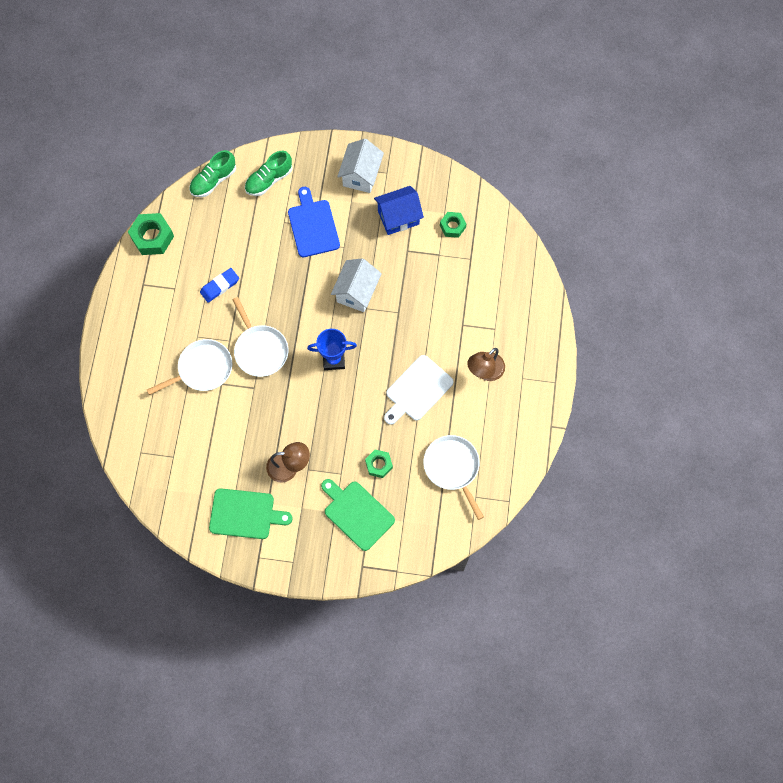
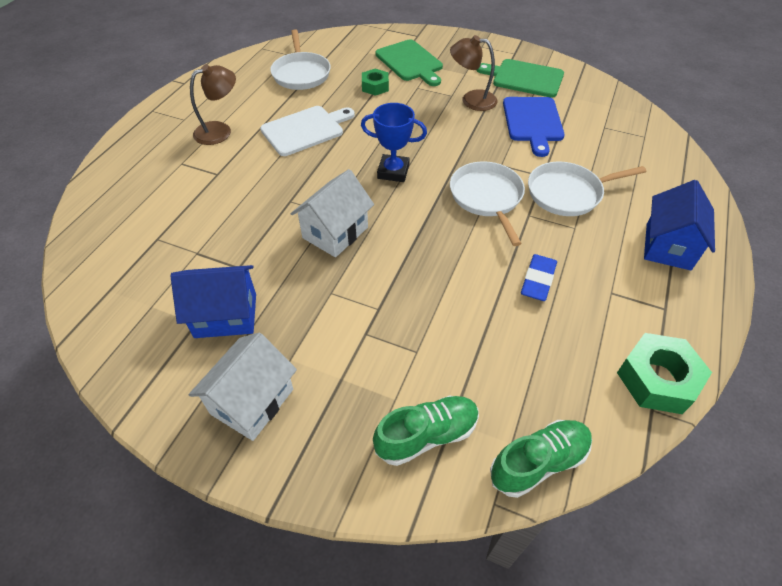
camera: 165 degrees left, 20 degrees down
(135, 335) = (668, 246): none -> blue house
(220, 286) = (537, 280): blue eraser -> blue eraser turned 45 degrees counterclockwise
(313, 226) = (369, 334): blue cutting board -> blue cutting board (533, 122)
(452, 226) = (152, 284): green nut -> none

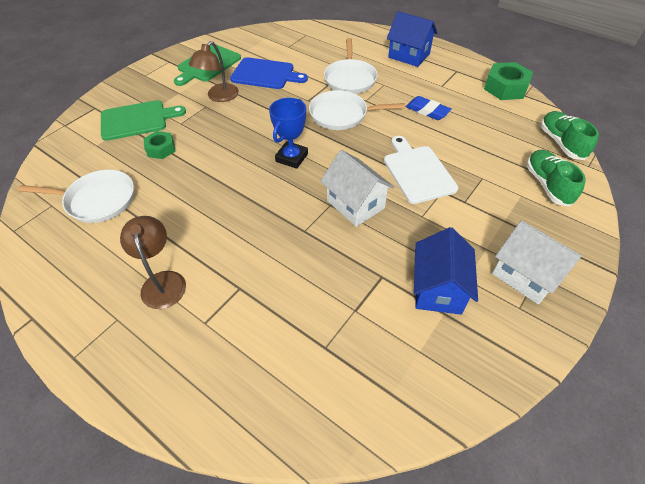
camera: 75 degrees left, 0 degrees up
(305, 130) = (201, 208): white cutting board -> white cutting board (417, 172)

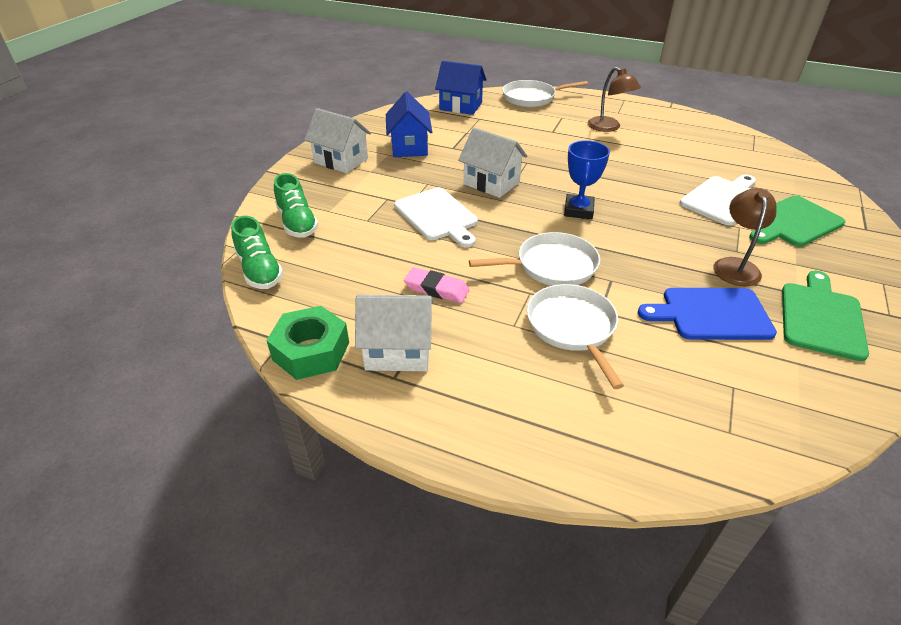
camera: 165 degrees right, 10 degrees down
(98, 200) = (720, 157): white pan -> white pan (531, 98)
(161, 149) = (723, 199): green nut -> white cutting board
(409, 55) = (489, 402): blue house -> blue house (460, 106)
(427, 111) = (436, 289): blue eraser -> pink eraser
(454, 81) = (398, 351): none -> white house

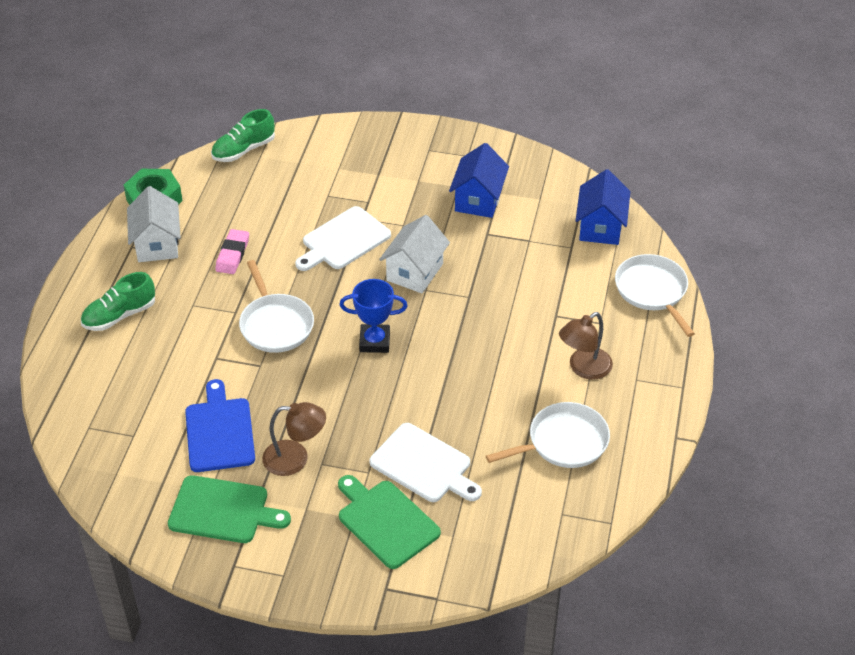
camera: 80 degrees right, 5 degrees up
(297, 223) = (314, 154): green shoe -> green shoe (119, 315)
(341, 161) = (434, 156): white house -> none
(409, 147) = (478, 200): blue house -> blue house turned 60 degrees counterclockwise
(572, 327) = (193, 340): white pan -> white pan (564, 442)

